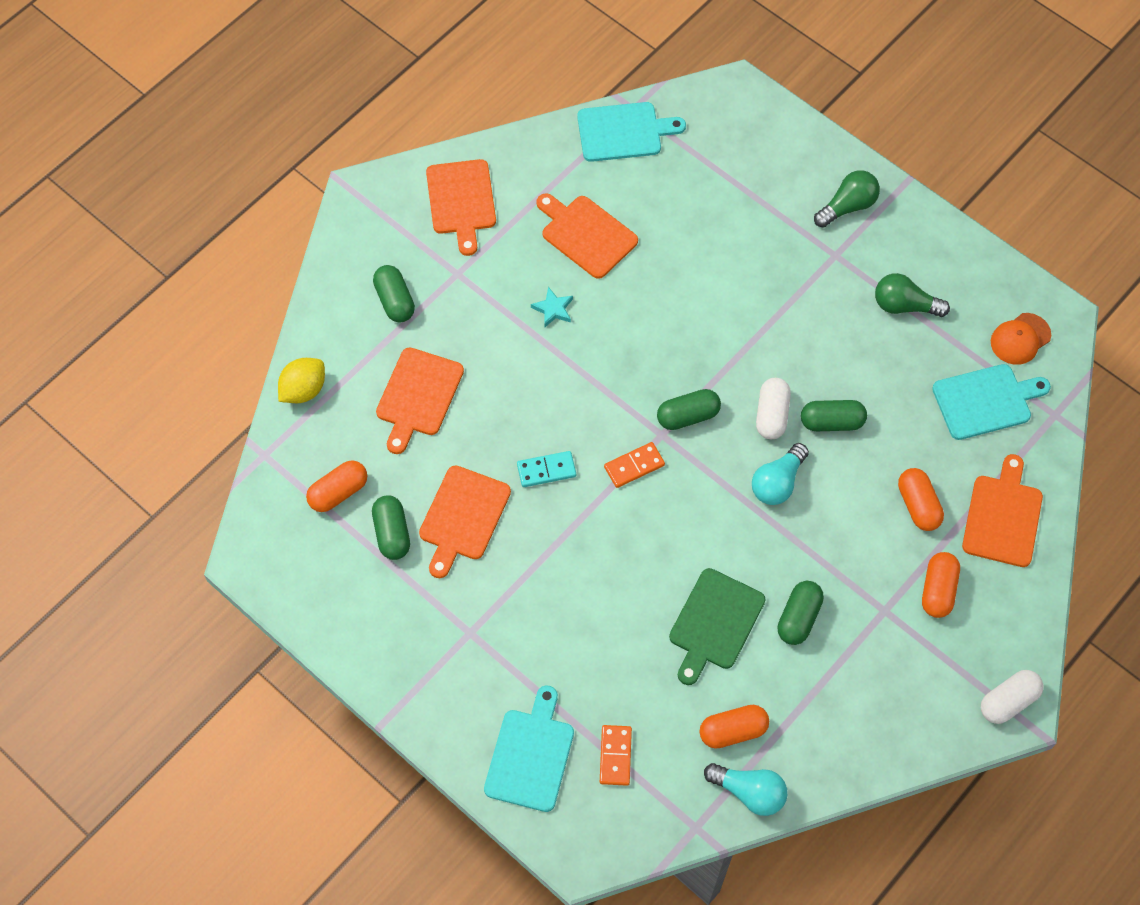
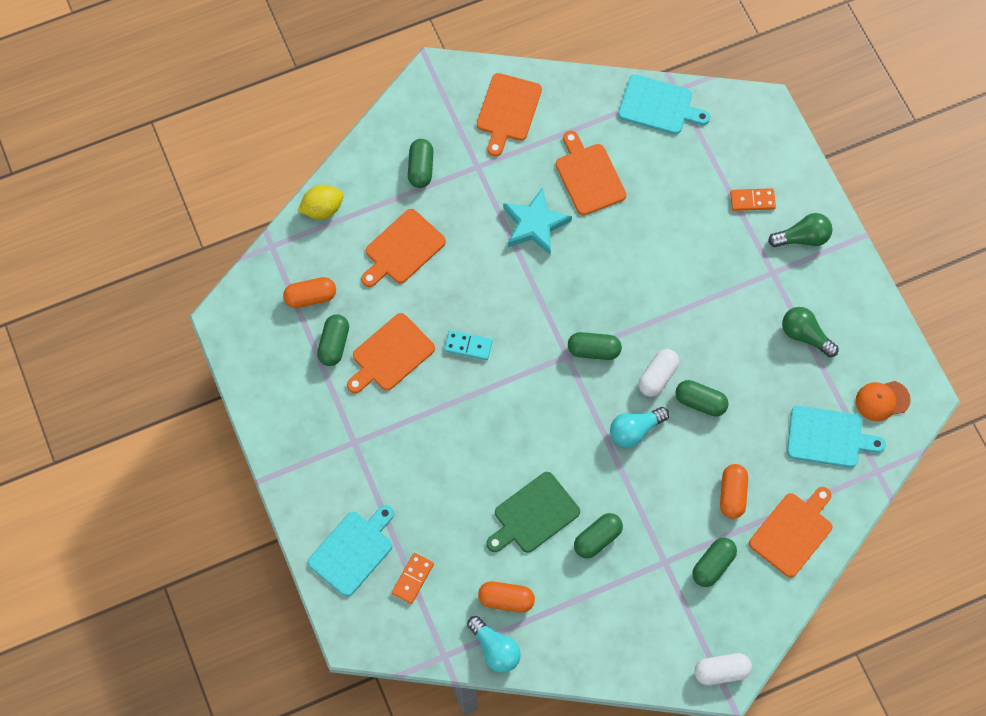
camera: 25 degrees right, 5 degrees up
(553, 309) = (534, 224): turquoise star -> turquoise star, size x1.96
(634, 466) = (534, 371): orange domino -> orange domino (752, 200)
(938, 590) = (713, 565): orange capsule -> green capsule

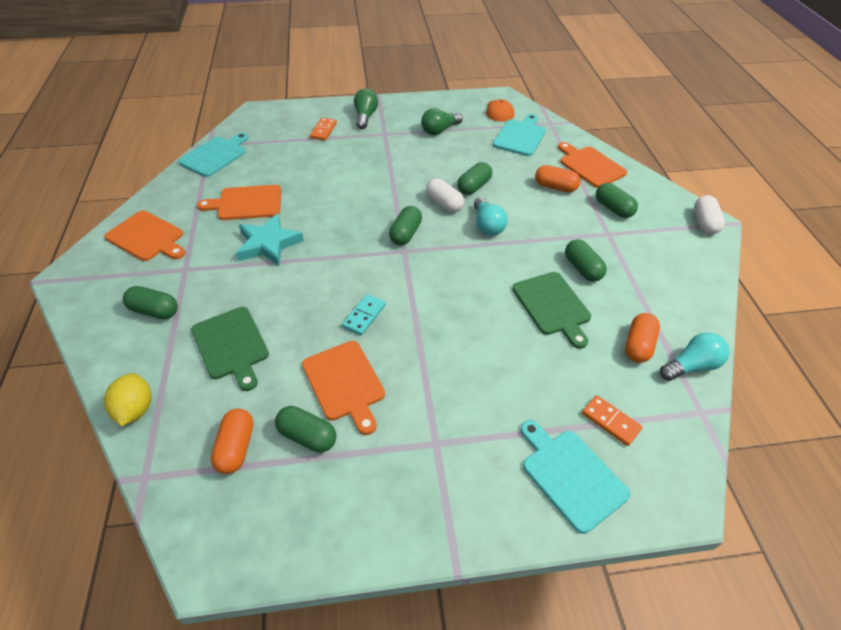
camera: 75 degrees left, 20 degrees down
(402, 249) = (231, 345): orange cutting board -> green cutting board

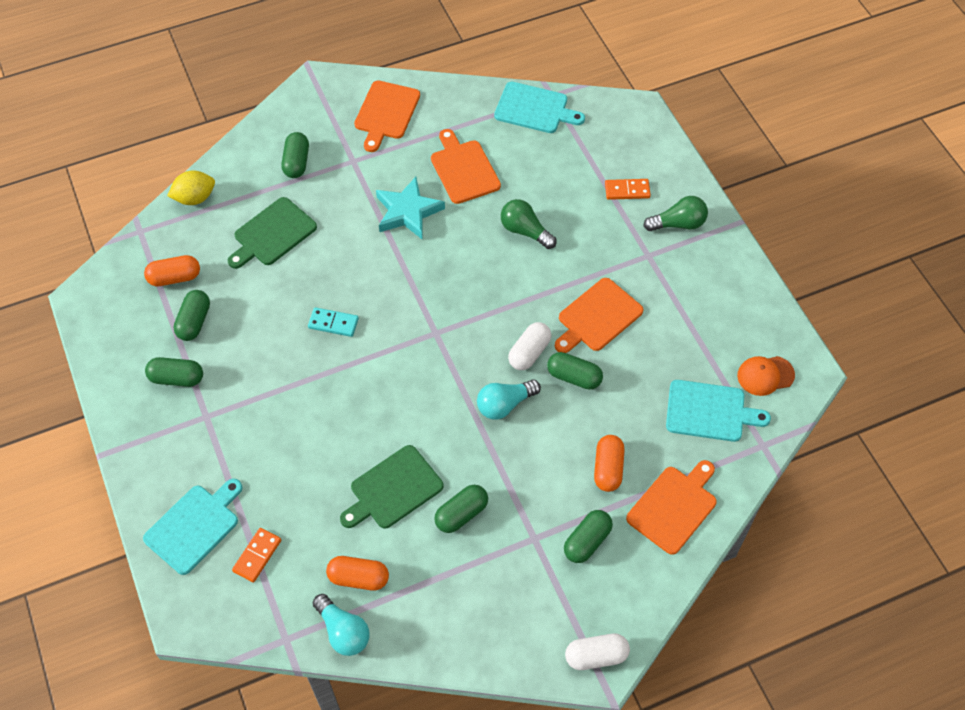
camera: 75 degrees right, 10 degrees up
(345, 383) = (252, 331): orange cutting board -> orange cutting board (597, 317)
(406, 233) = (463, 327): green capsule -> green capsule (177, 378)
(439, 130) = (683, 313): green light bulb -> green light bulb (525, 231)

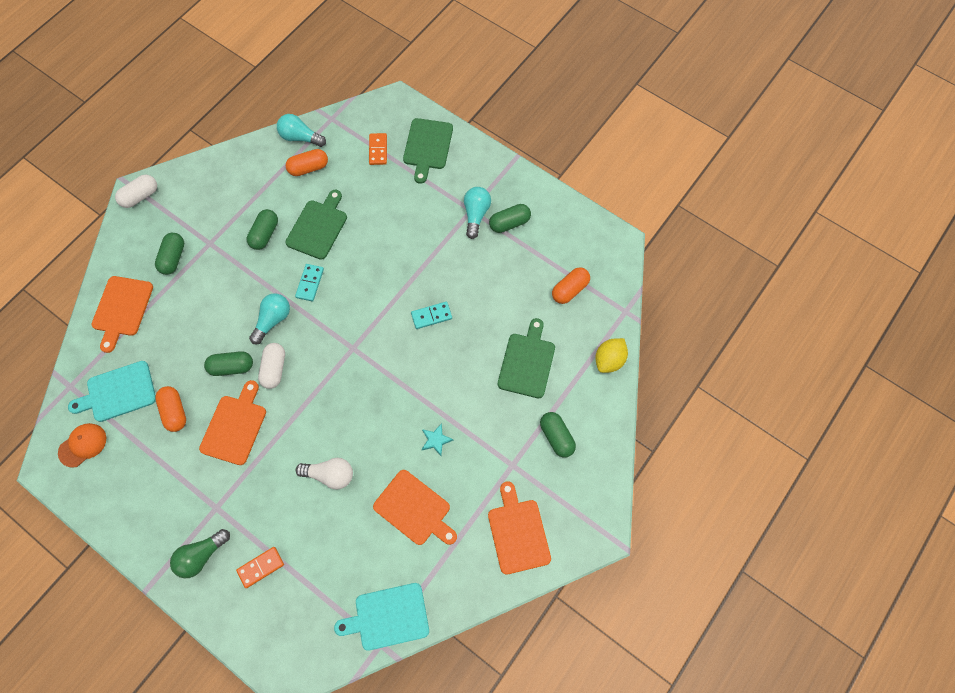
camera: 150 degrees right, 10 degrees up
(194, 322) = (529, 266): green capsule -> none
(194, 526) = (427, 147): turquoise cutting board -> green cutting board
(205, 407) = (476, 215): none -> turquoise light bulb
(408, 212) = (436, 440): turquoise star -> turquoise star, size x0.51
(441, 425) = (310, 283): none -> turquoise domino
(525, 231) = (330, 475): green light bulb -> white light bulb
(608, 468) = (178, 312): orange capsule -> orange capsule (175, 411)

